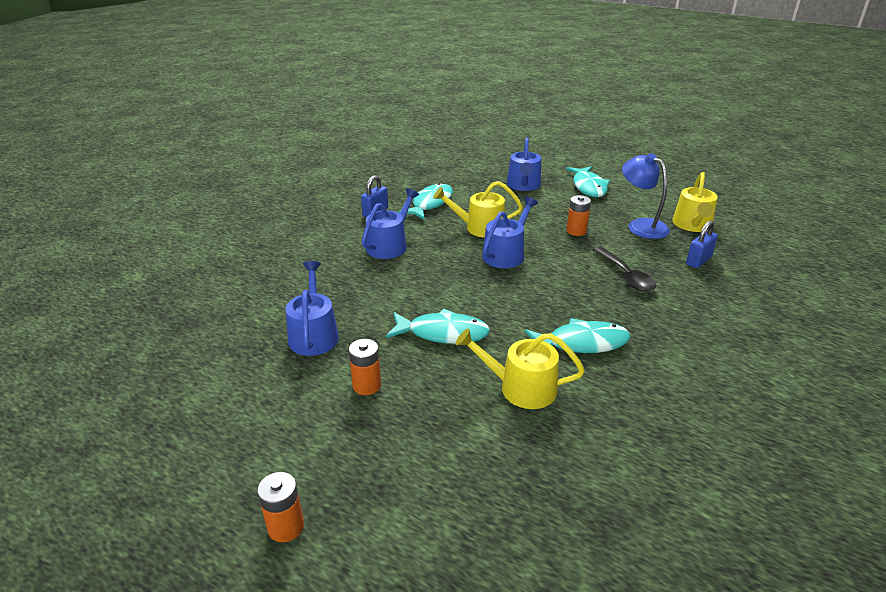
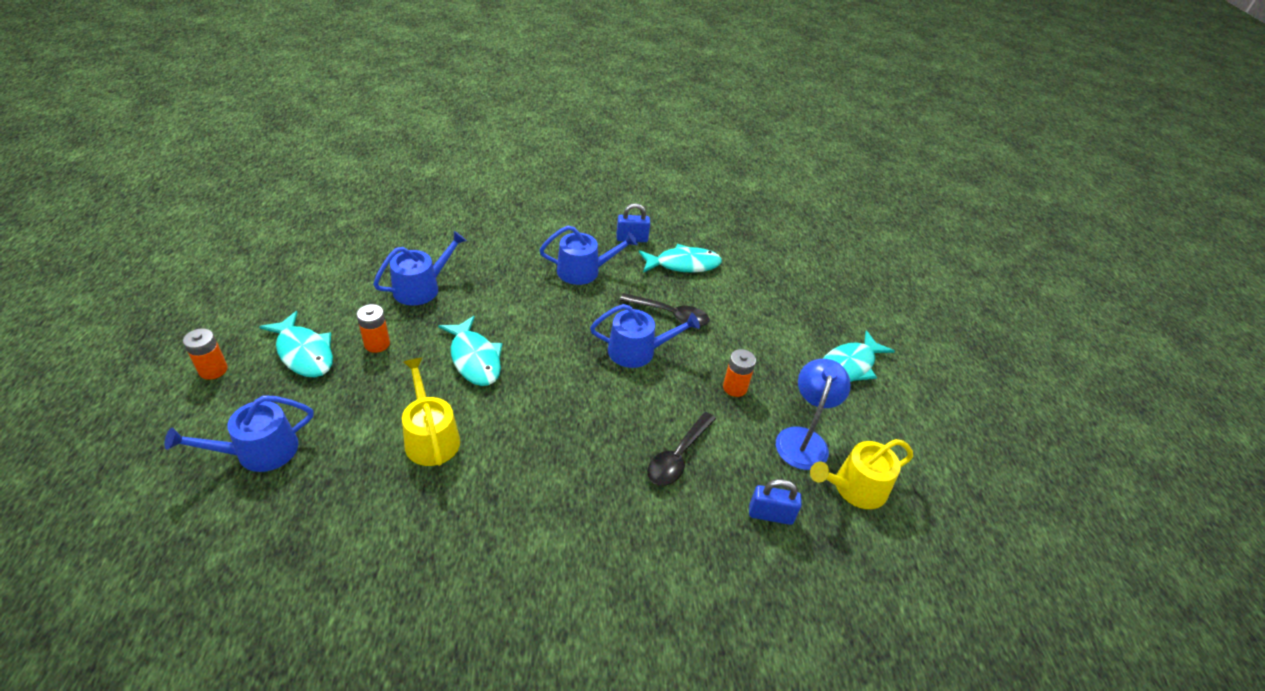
camera: 50 degrees right, 10 degrees up
(480, 228) = (670, 315): yellow watering can -> black spoon
(523, 185) = (793, 313): blue watering can -> blue watering can (259, 451)
(582, 343) = (526, 458): turquoise fish -> turquoise fish (304, 353)

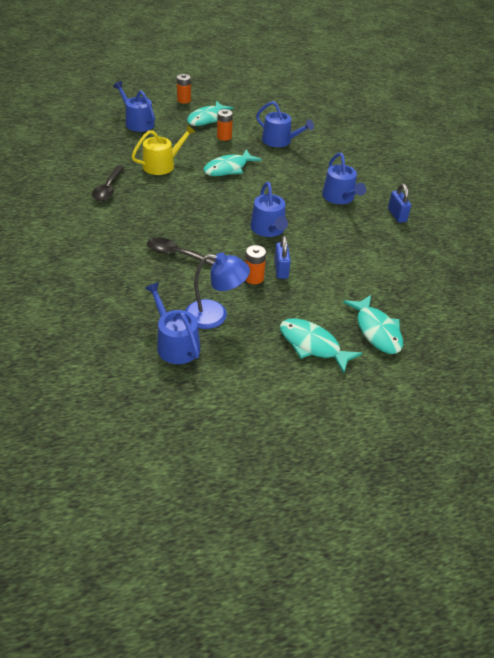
camera: 80 degrees right, 0 degrees up
(670, 315) = (317, 241): black spoon -> black spoon (108, 189)
(683, 264) = (384, 244): turquoise fish -> turquoise fish (377, 331)
(770, 515) = (140, 299): blue padlock -> blue padlock (281, 269)
(854, 488) = (175, 344): yellow watering can -> blue watering can

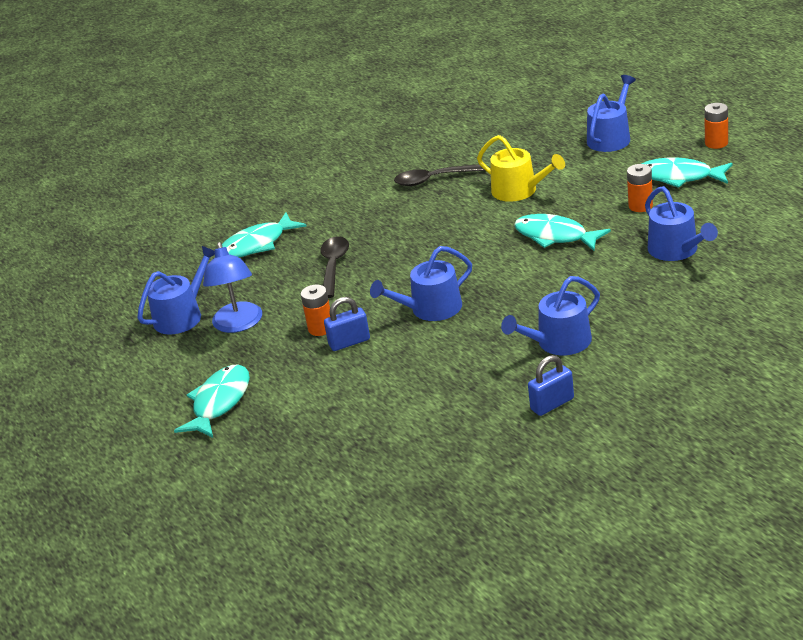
camera: 80 degrees right, 10 degrees down
(280, 141) = (676, 250): blue watering can -> blue watering can turned 45 degrees counterclockwise
(377, 331) = (268, 443): turquoise fish -> turquoise fish (257, 244)

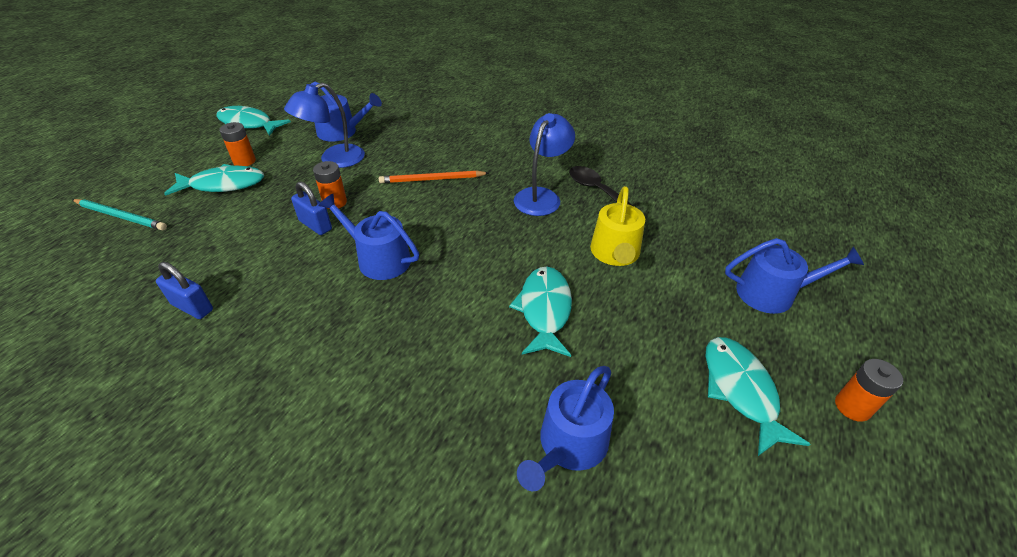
camera: 55 degrees right, 10 degrees up
(221, 474) = (121, 216): none -> turquoise pencil
(257, 244) = (449, 133): turquoise fish -> turquoise fish (248, 124)
(333, 266) = (432, 179): black spoon -> orange pencil
(415, 210) = (541, 196): none -> blue lamp
(552, 404) = (205, 418): blue padlock -> blue padlock (192, 307)
(558, 343) = (332, 383): blue watering can -> none
(640, 206) = (649, 370): orange battery -> orange battery (244, 161)

